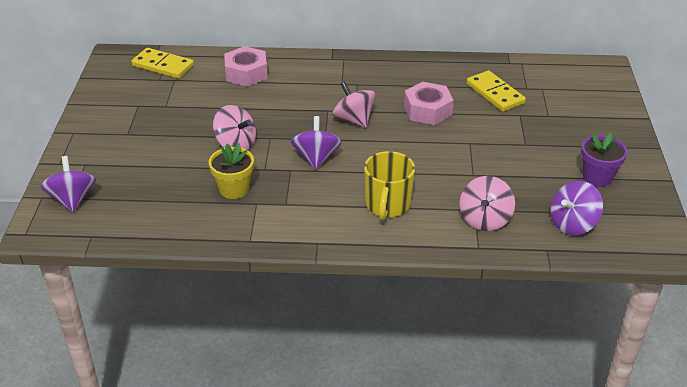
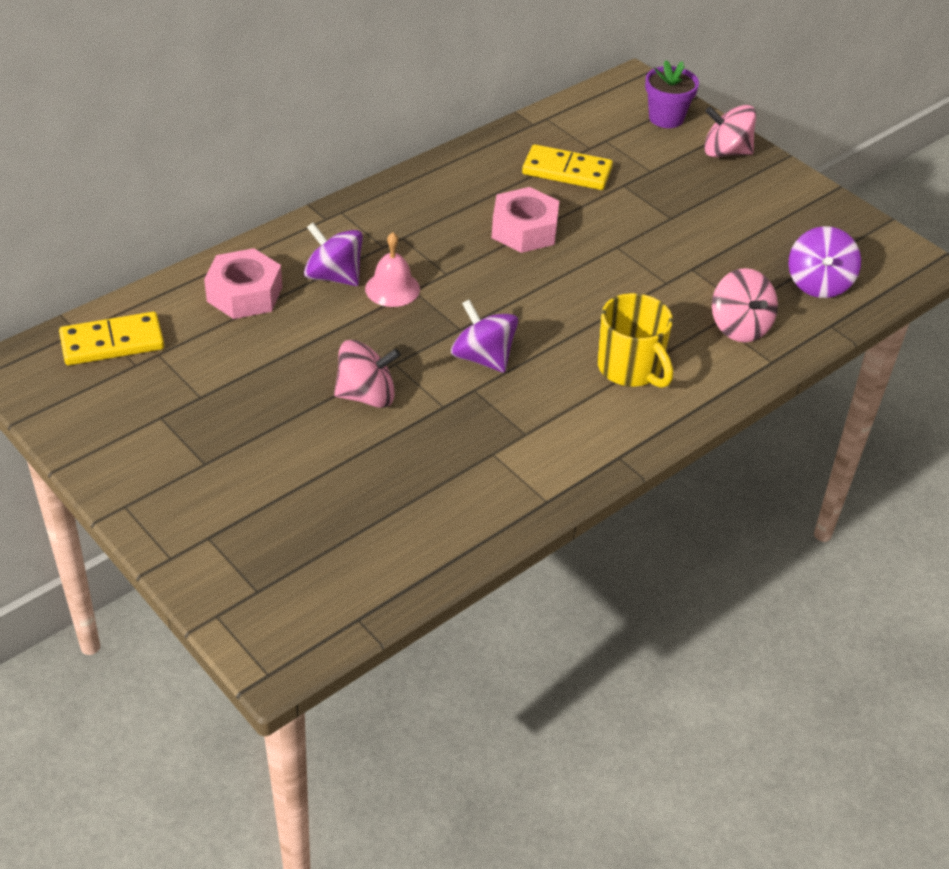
camera: 45 degrees left, 5 degrees up
(72, 199) = (263, 591): purple spinning top -> purple spinning top (334, 276)
(234, 189) = (444, 452): yellow flower pot -> none
(318, 104) = (392, 288): none -> pink bell
(353, 119) = (459, 286): pink spinning top -> pink spinning top (726, 152)
(597, 177) = (778, 218): purple flower pot -> purple flower pot (666, 118)

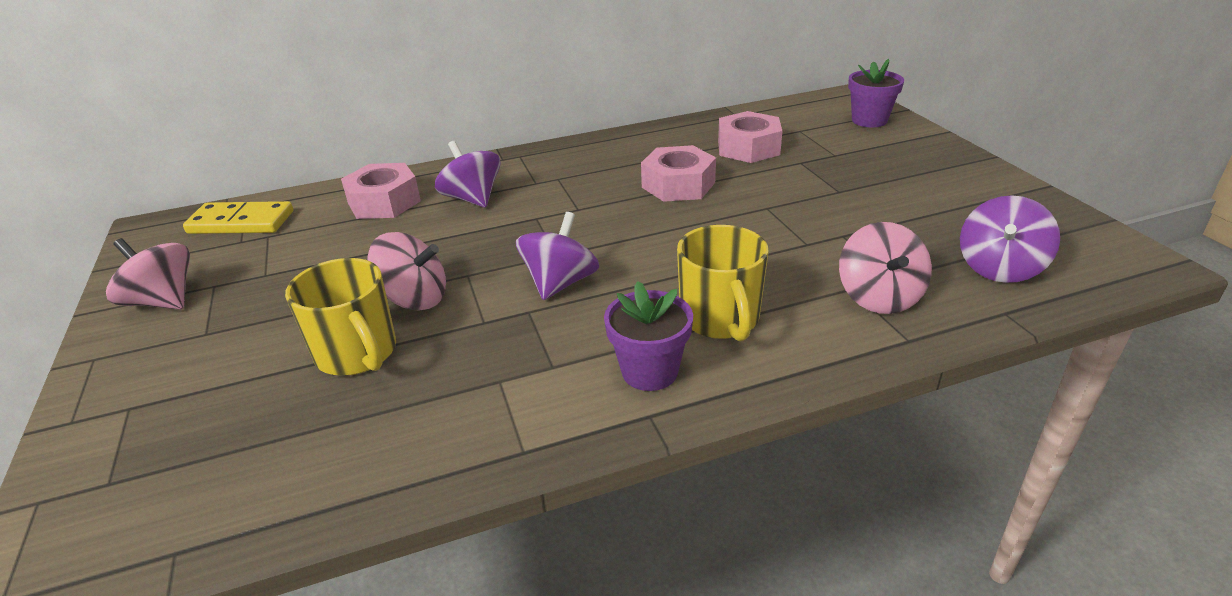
camera: 25 degrees right, 10 degrees down
(360, 454) = (357, 354): none -> yellow mug
(392, 288) = (517, 214): pink bell -> none
(483, 358) = (560, 283): purple spinning top -> purple spinning top turned 45 degrees clockwise
(567, 171) = (748, 148): yellow domino -> pink nut
(601, 423) = (649, 371): none -> purple flower pot
(726, 152) = (923, 148): pink spinning top -> pink spinning top (163, 301)

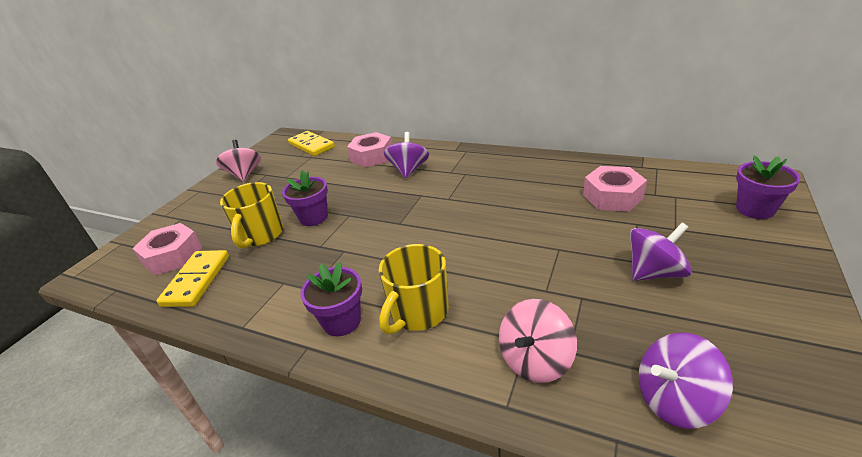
camera: 45 degrees right, 0 degrees up
(338, 453) = (196, 280): none -> yellow domino
(415, 299) = (313, 218): pink spinning top -> purple flower pot
(560, 283) = (377, 242): purple spinning top -> purple spinning top (654, 272)
(678, 185) = (525, 206): pink nut -> pink nut (173, 256)

